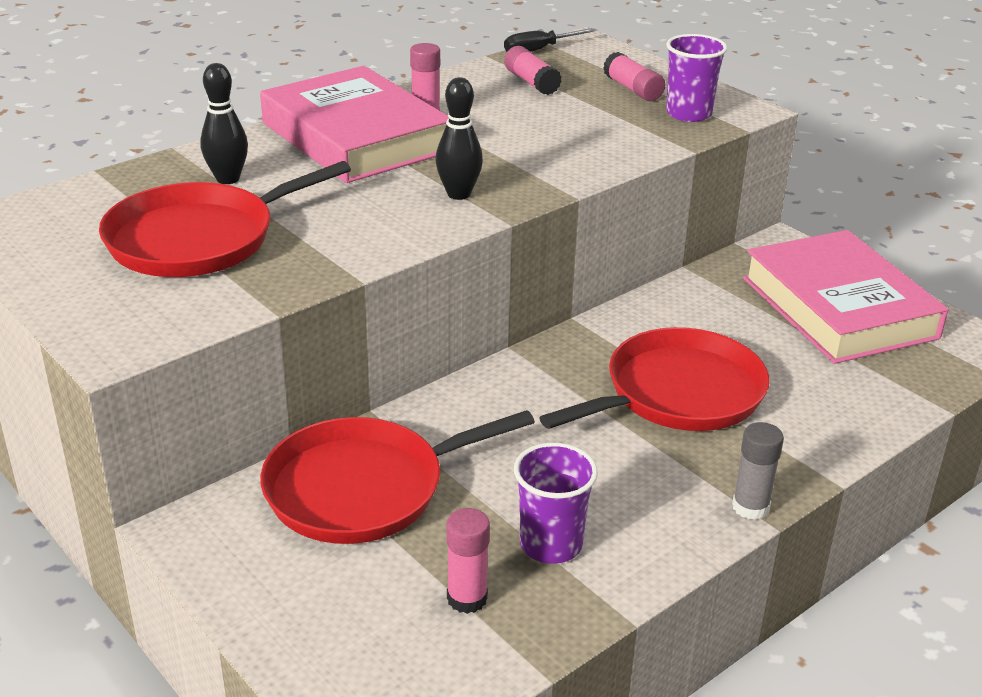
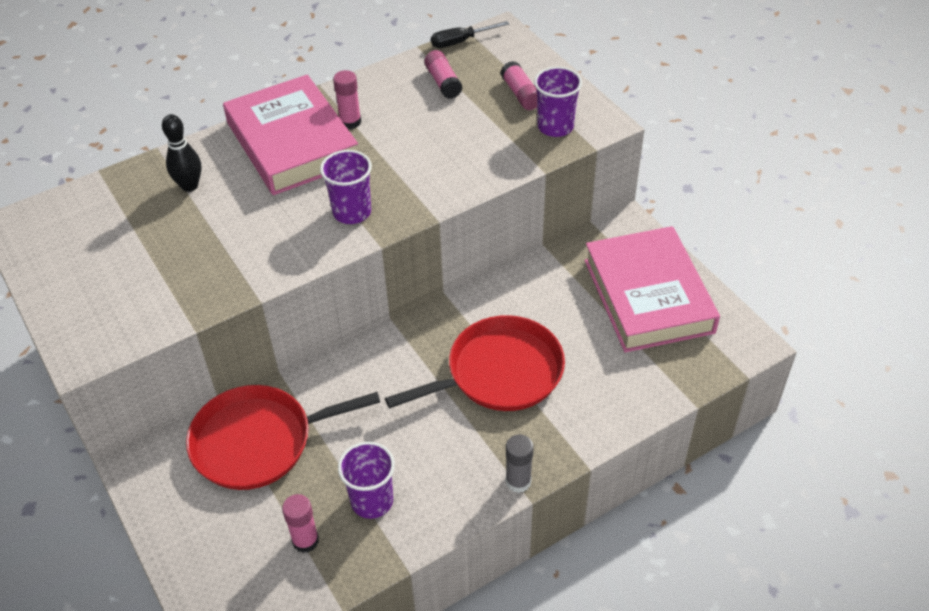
camera: 10 degrees right, 15 degrees up
(199, 239) = (157, 250): red pan -> none
(458, 194) = (352, 212): black bowling pin -> purple cup

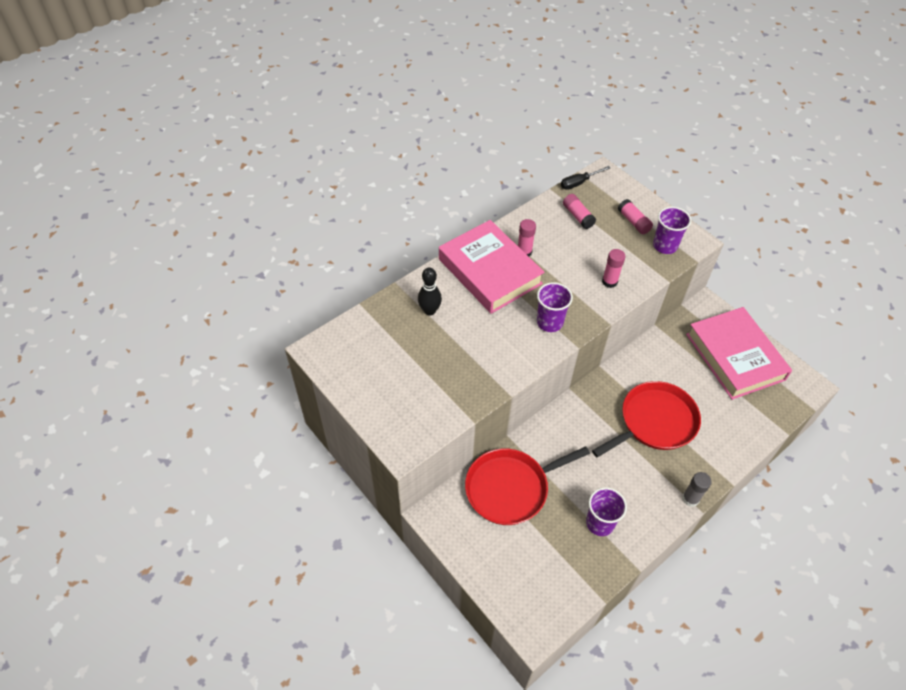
camera: 10 degrees left, 5 degrees up
(305, 540) = (565, 556): pink glue stick -> pink glue stick (609, 281)

